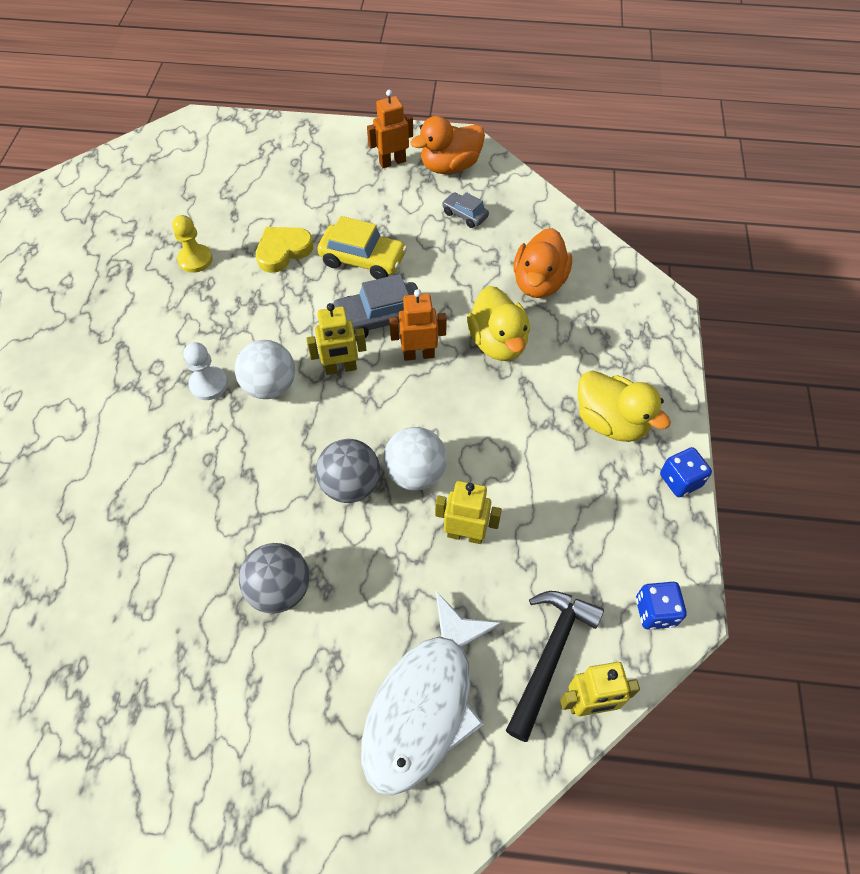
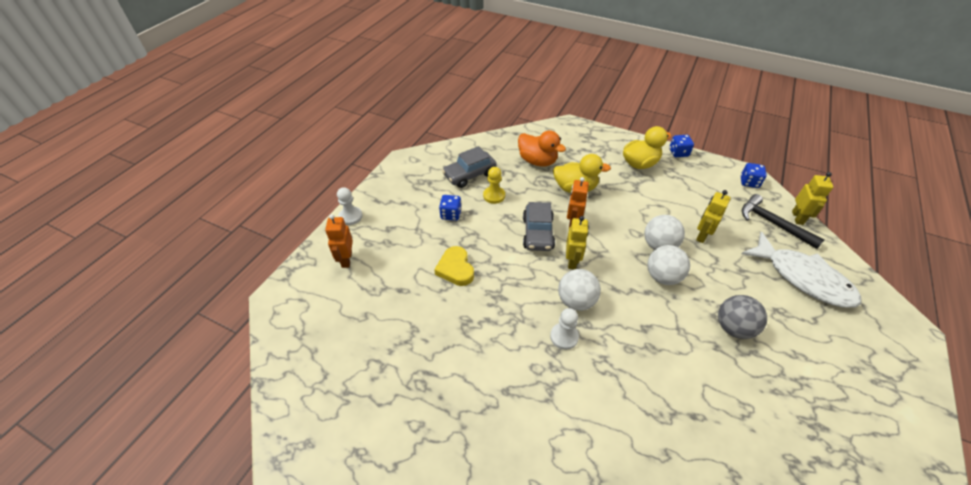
camera: 70 degrees left, 10 degrees down
(195, 259) = (437, 323): yellow pawn -> yellow pawn (494, 196)
(331, 131) = (351, 216): none -> white pawn
(350, 485) = (662, 277): grey ball -> white ball
(363, 260) = (484, 229): yellow car -> none
(376, 219) = (451, 214): none -> blue dice
(392, 162) = (402, 194): orange robot -> orange robot (346, 259)
(450, 166) = (424, 170): orange duck -> none
(465, 215) = (469, 175): grey car -> grey car, size x1.74

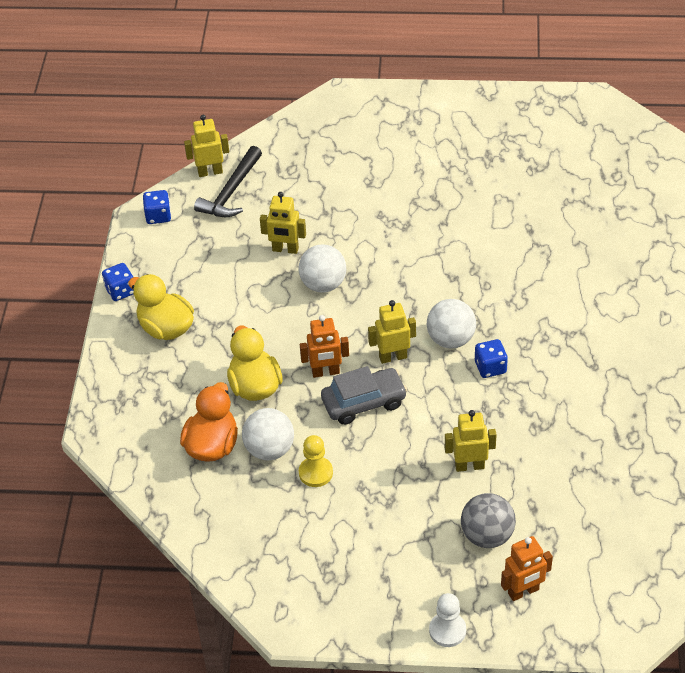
camera: 110 degrees left, 0 degrees up
(451, 214) = (379, 509): blue dice -> blue dice (490, 367)
(455, 269) = (469, 466): yellow heart -> yellow robot
(469, 175) = (284, 519): grey car -> none
(564, 337) = (503, 338): white pawn -> none
(662, 277) = (372, 274): white ball -> white ball (269, 449)
(733, 328) = (412, 213): grey ball -> grey ball (487, 536)
(803, 278) = (311, 166): white fish -> none

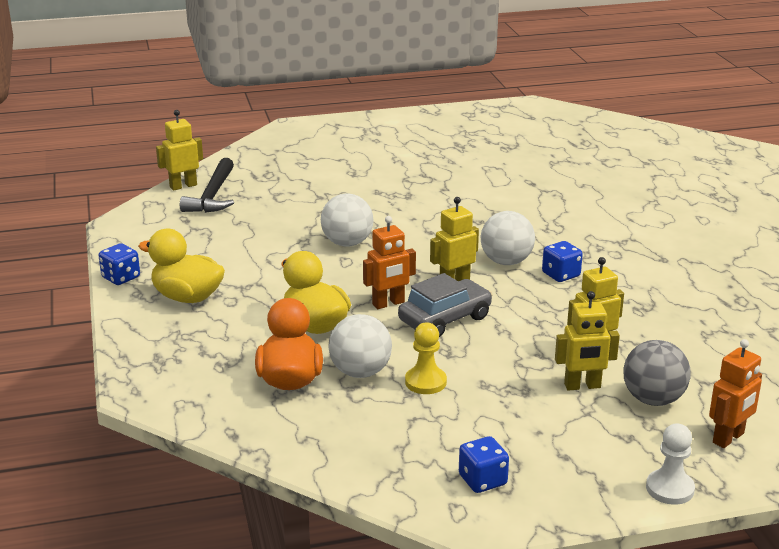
camera: 20 degrees left, 20 degrees down
(158, 216) = (140, 221): blue dice -> blue dice (482, 480)
(285, 249) = (292, 225): yellow robot -> yellow robot (582, 386)

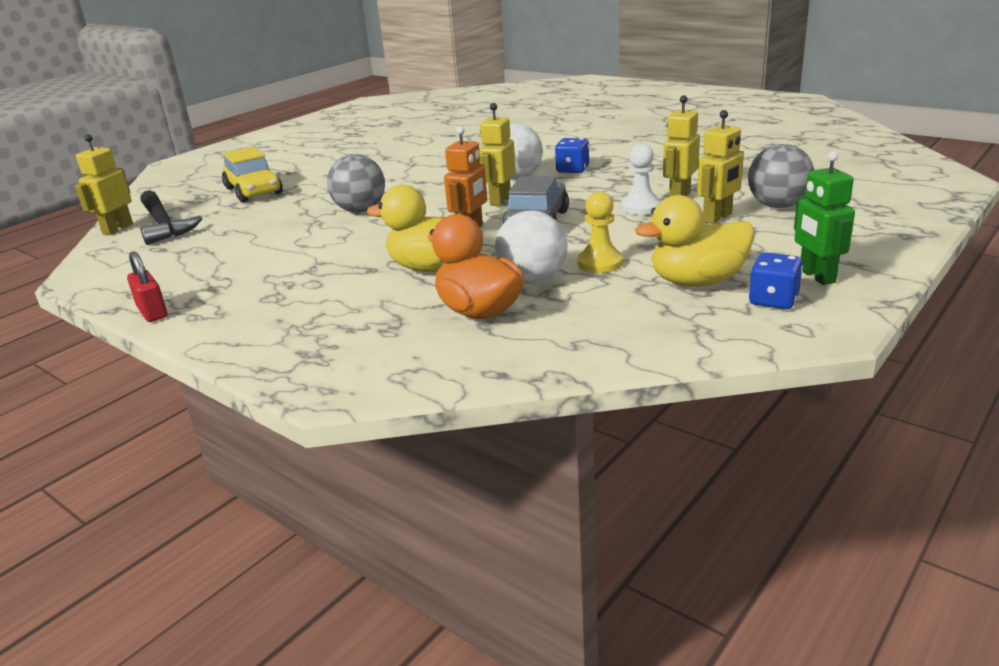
camera: 35 degrees left, 0 degrees up
(121, 278) = (152, 312): blue dice -> red padlock
(187, 297) = (260, 298): yellow duck -> yellow duck (697, 281)
(306, 186) = (254, 191): none -> yellow car
(347, 243) = (360, 210): white ball -> grey ball
(551, 479) = (816, 276): none -> green robot
(670, 489) = (897, 245): white pawn -> white pawn (640, 207)
(728, 438) = (866, 205): orange robot -> none

